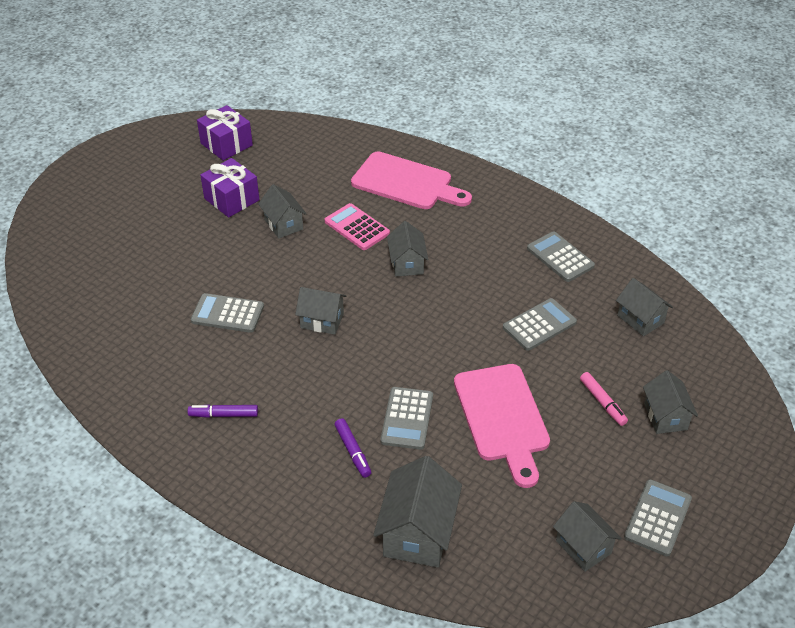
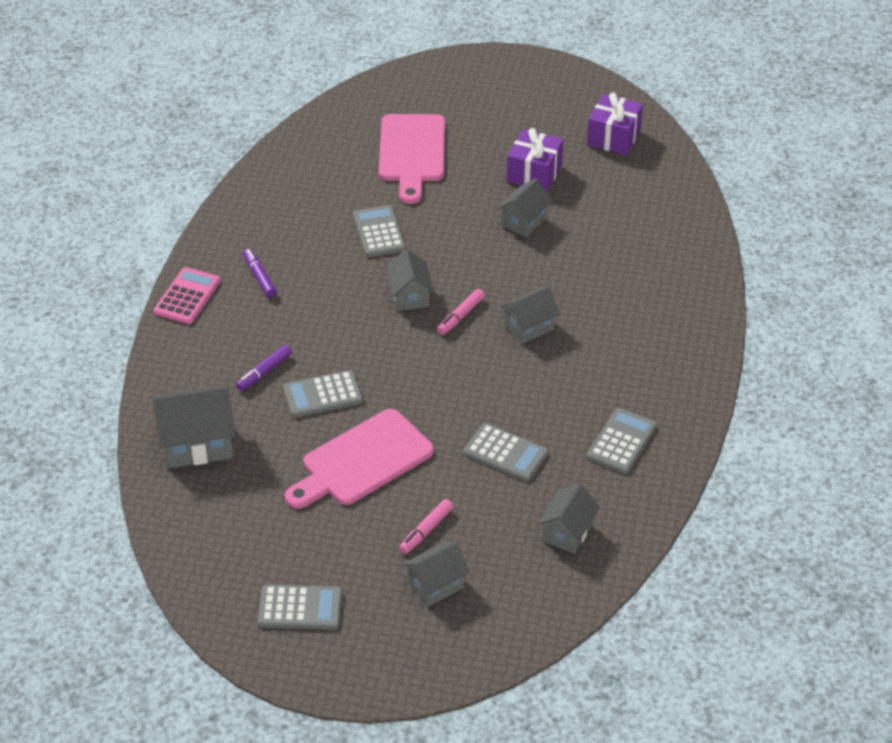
camera: 65 degrees right, 0 degrees up
(357, 227) = (556, 273): pink calculator -> pink calculator (187, 296)
(367, 298) = (460, 316): none -> pink marker
(406, 183) = (654, 286): pink cutting board -> pink cutting board (412, 153)
(583, 547) = (238, 561): grey house -> none

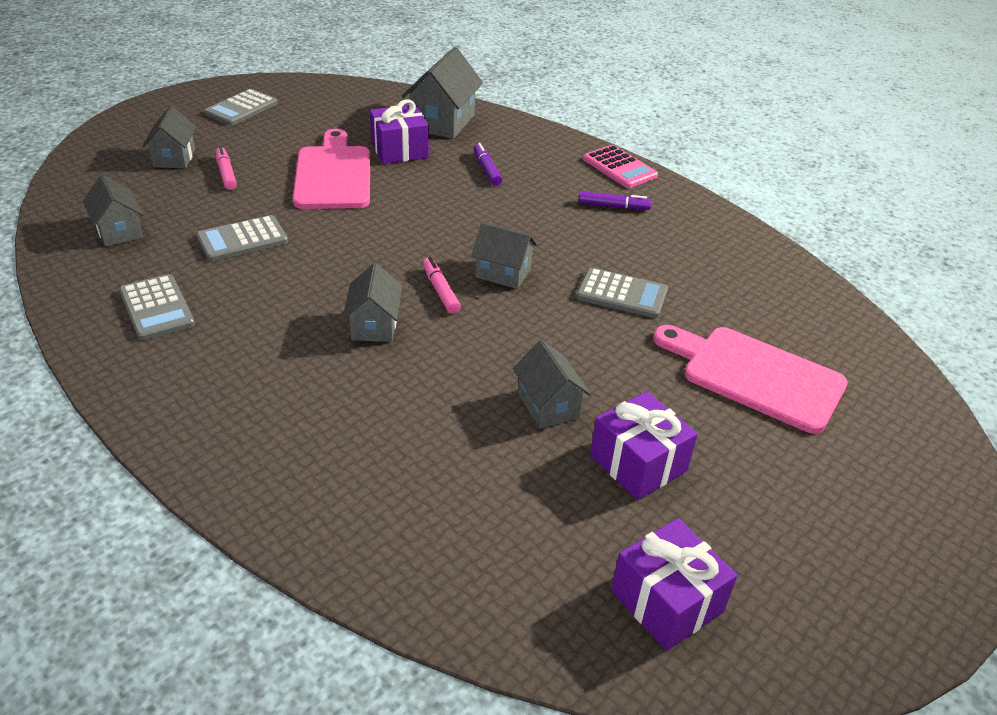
camera: 120 degrees right, 5 degrees down
(280, 443) = (399, 150): none -> purple gift
(322, 395) = (428, 184): grey calculator -> none

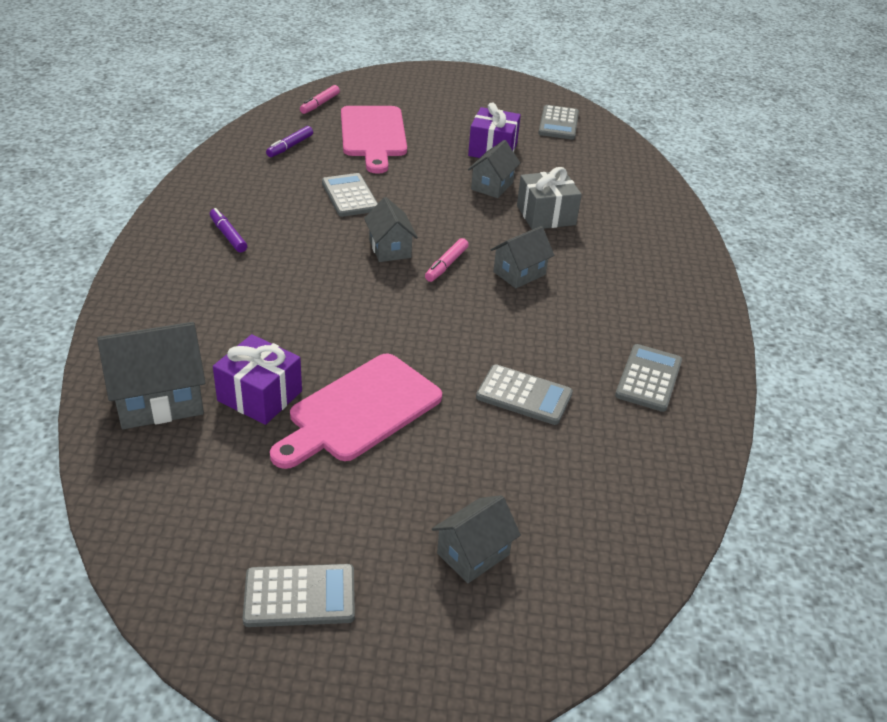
camera: 130 degrees left, 0 degrees up
(119, 231) = (618, 480): grey house -> none
(226, 173) = (449, 487): pink marker -> pink marker (320, 104)
(444, 410) = (546, 215): none -> grey gift
(487, 169) = (237, 323): purple marker -> purple marker (290, 146)
(619, 167) = (149, 254): pink calculator -> none
(667, 601) = (558, 123): purple gift -> grey calculator

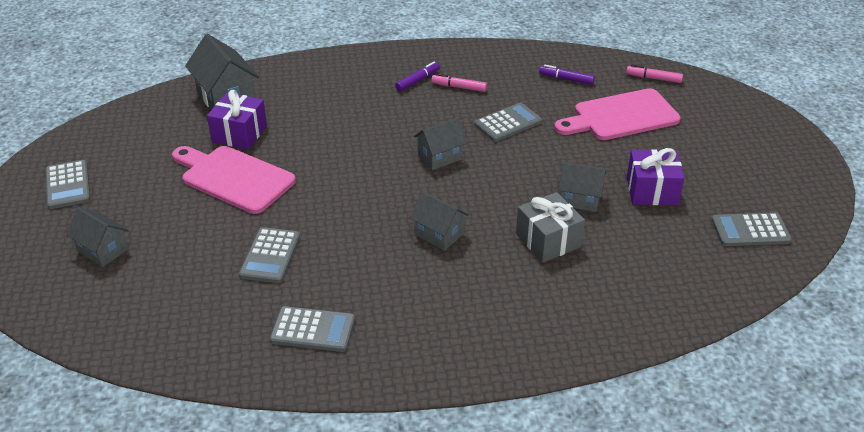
camera: 80 degrees right, 0 degrees up
(446, 265) = (431, 190): pink marker -> pink marker (459, 87)

